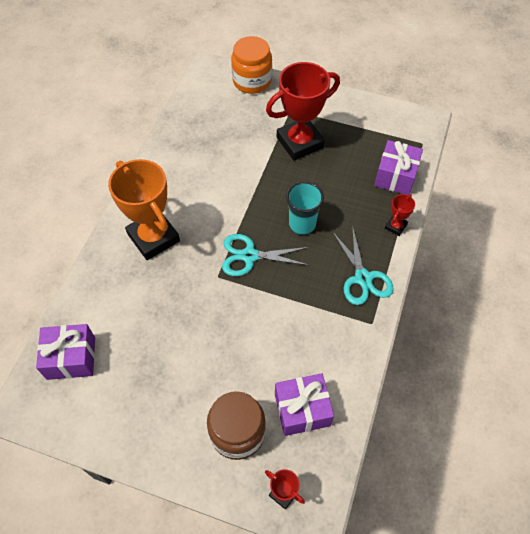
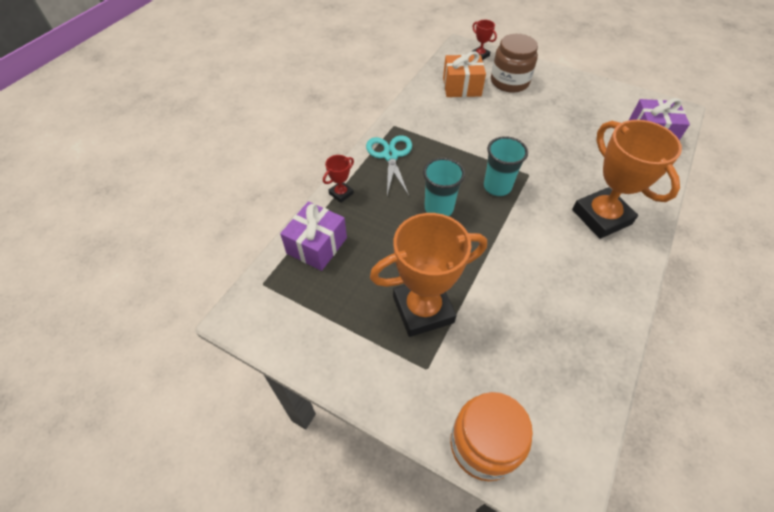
camera: 170 degrees left, 5 degrees down
(249, 256) = (497, 187): turquoise scissors -> turquoise cup
(300, 142) = (423, 309): red trophy -> orange trophy
(302, 410) = (461, 87): purple gift -> orange gift

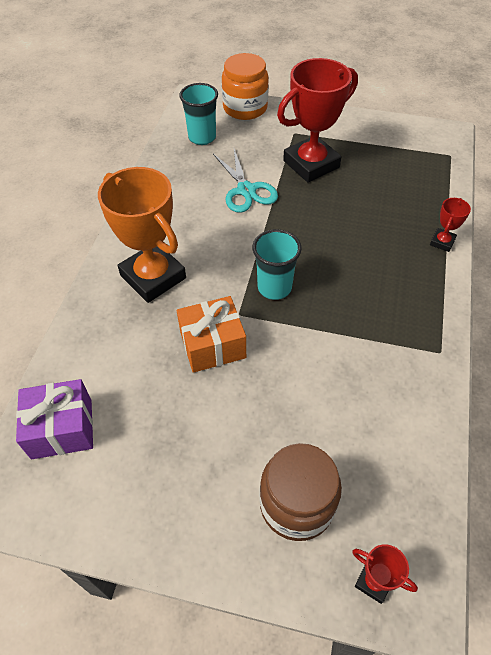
camera: 165 degrees right, 0 degrees up
(317, 245) = (429, 190): purple gift -> none
(390, 156) = (417, 301): turquoise scissors -> turquoise scissors (246, 190)
(423, 309) = (311, 164): orange trophy -> red trophy
(438, 208) = (331, 248): turquoise cup -> turquoise cup (202, 137)
(461, 87) = (376, 466): orange gift -> orange gift (212, 345)

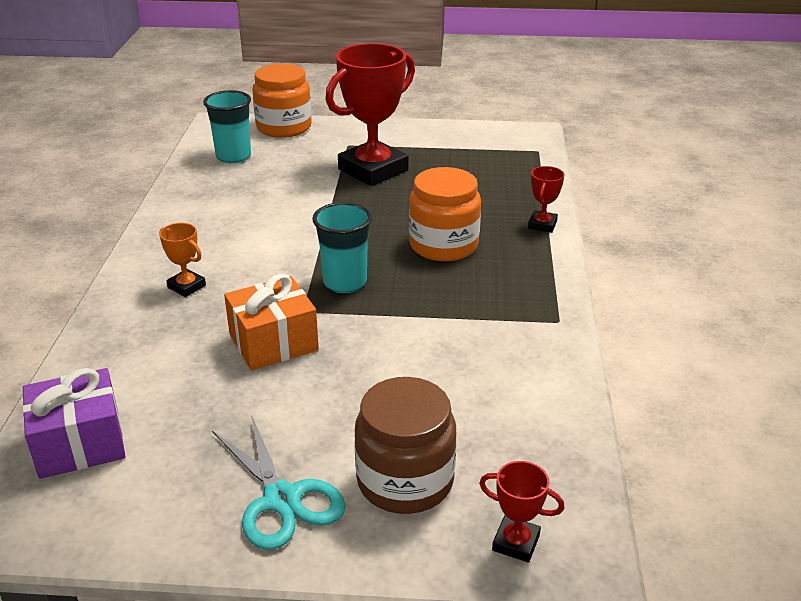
camera: 10 degrees left, 20 degrees down
(153, 277) = (186, 286): orange trophy -> orange trophy, size x0.44
(246, 190) = (296, 199): turquoise scissors -> turquoise scissors (281, 499)
(358, 255) = (443, 245): none -> orange jar

